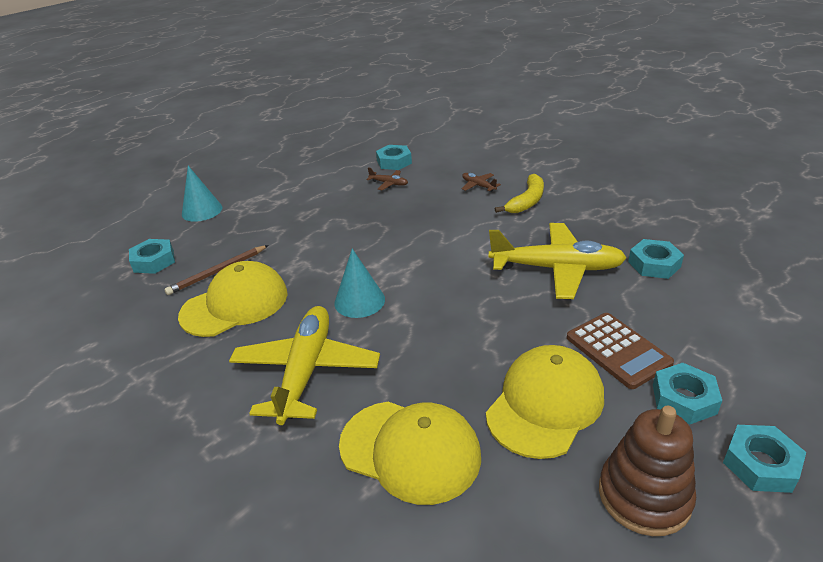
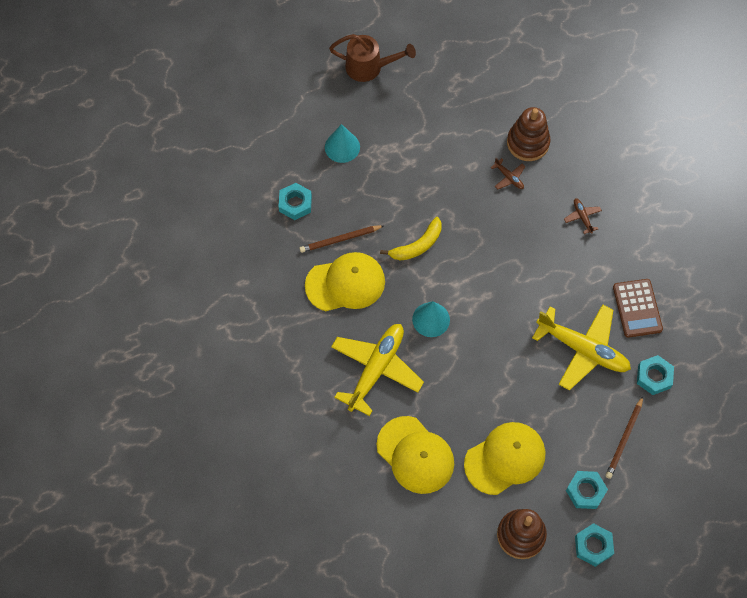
camera: 20 degrees right, 30 degrees up
(217, 162) = (369, 67): none -> brown watering can
(394, 162) = (528, 143): turquoise nut -> brown stacking toy
(527, 201) = (609, 258): yellow banana -> yellow banana (417, 245)
(617, 350) = (573, 440): brown calculator -> brown calculator (637, 308)
(677, 327) = (624, 439): none -> brown pencil

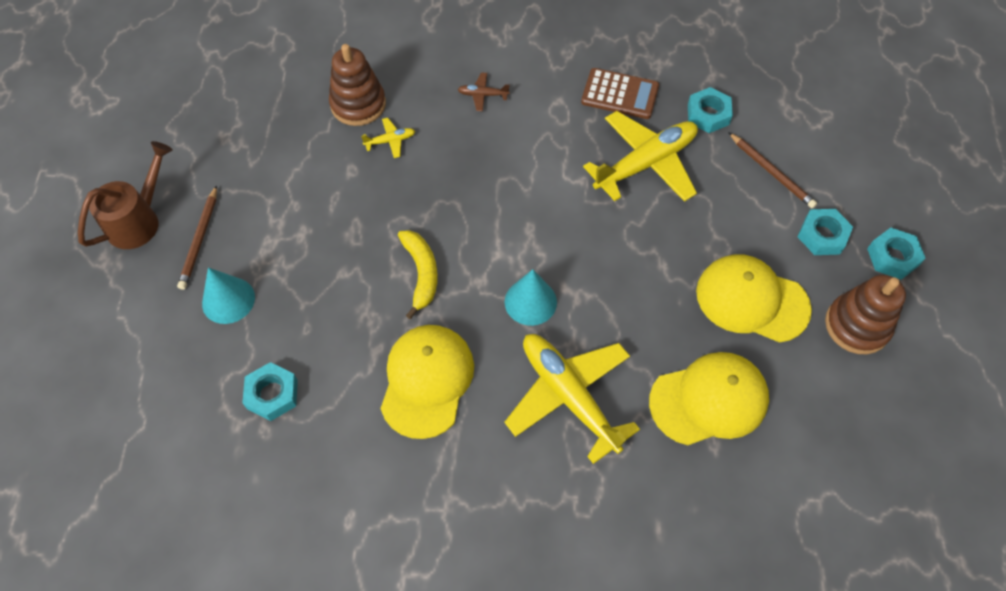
camera: 65 degrees left, 5 degrees down
(340, 240) = (360, 360): brown pencil -> brown pencil (200, 240)
(505, 458) = (751, 300): yellow cap -> yellow cap turned 60 degrees counterclockwise
(509, 177) = (390, 141): brown plane -> yellow plane

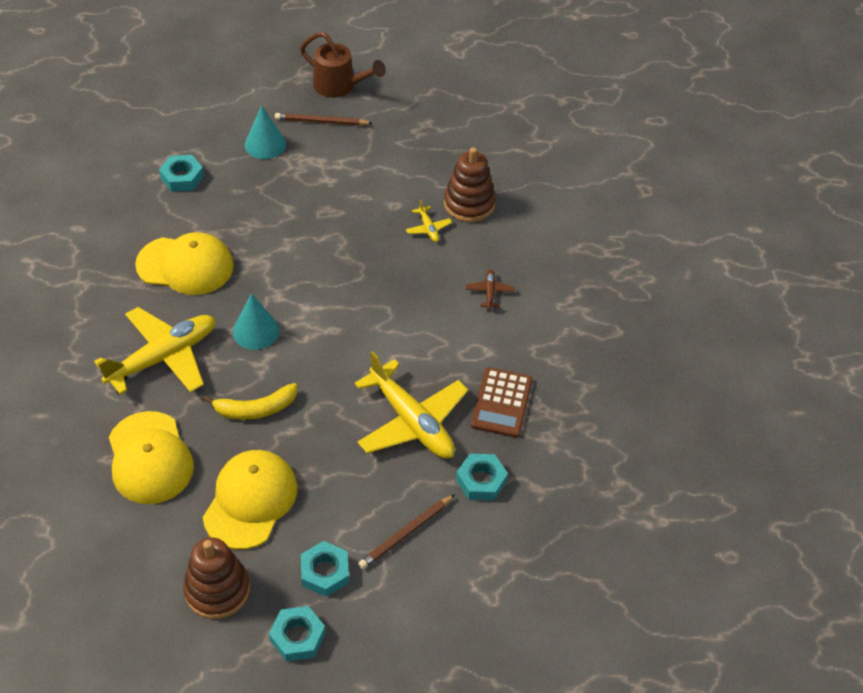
camera: 85 degrees right, 10 degrees down
(421, 273) = (287, 257): yellow banana -> yellow banana (256, 409)

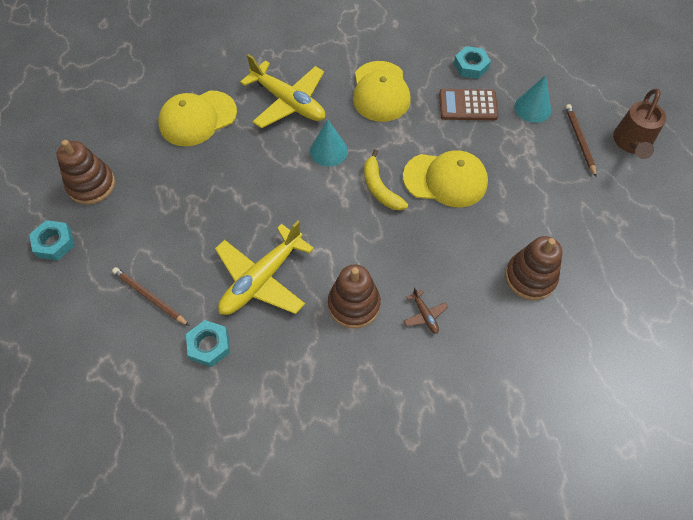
camera: 80 degrees right, 10 degrees up
(250, 501) = (169, 186): yellow cap -> yellow cap (445, 179)
(256, 409) = (253, 169): yellow banana -> yellow banana (380, 188)
(325, 572) = (110, 248): turquoise nut -> none
(428, 228) = (484, 249): yellow plane -> none
(463, 346) = (354, 304): none -> brown stacking toy
(489, 292) = (425, 315): brown plane -> brown plane turned 75 degrees clockwise
(501, 403) = (296, 348): brown calculator -> brown calculator (468, 105)

